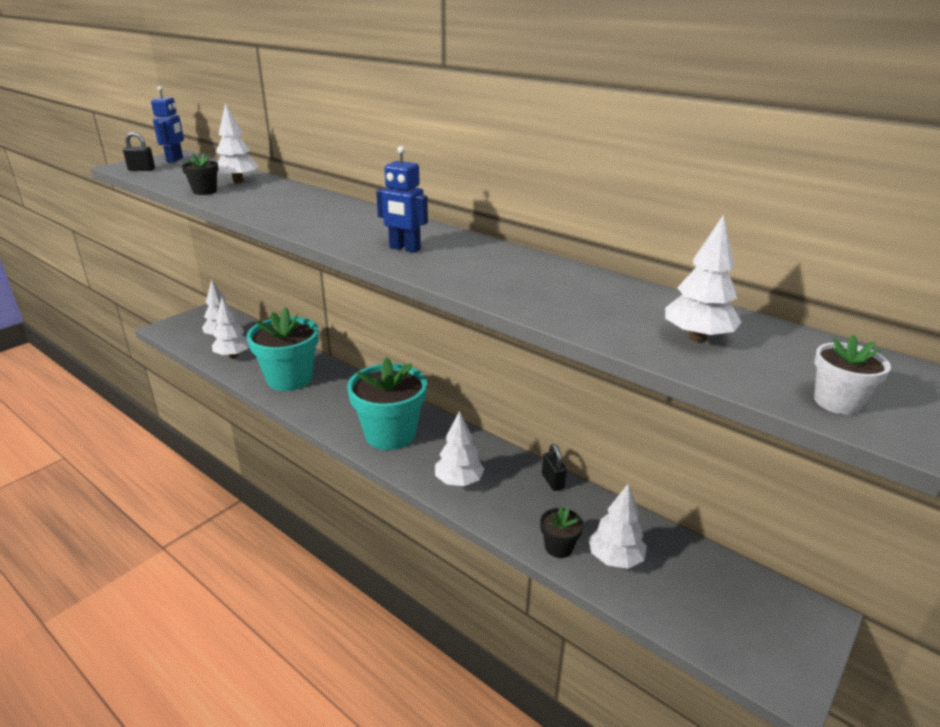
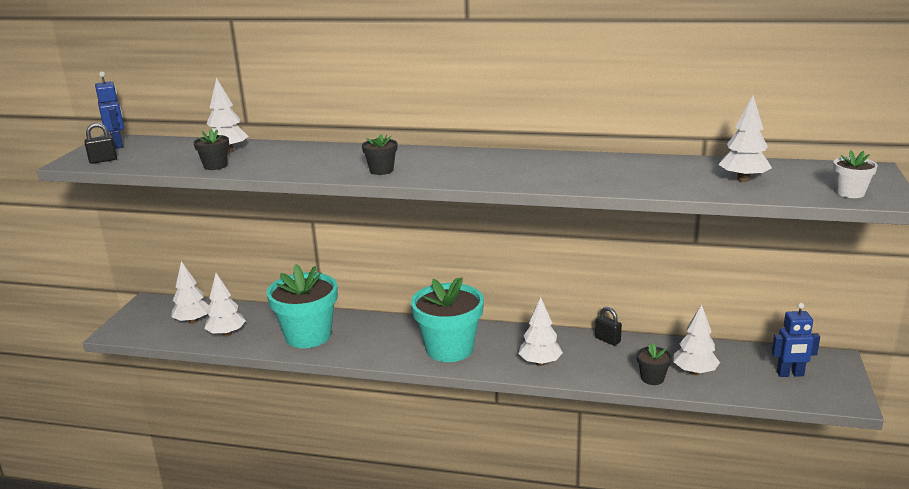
camera: 25 degrees left, 5 degrees down
(322, 227) = (381, 170): none -> black flower pot
(404, 249) = (476, 171): blue robot -> blue robot (790, 374)

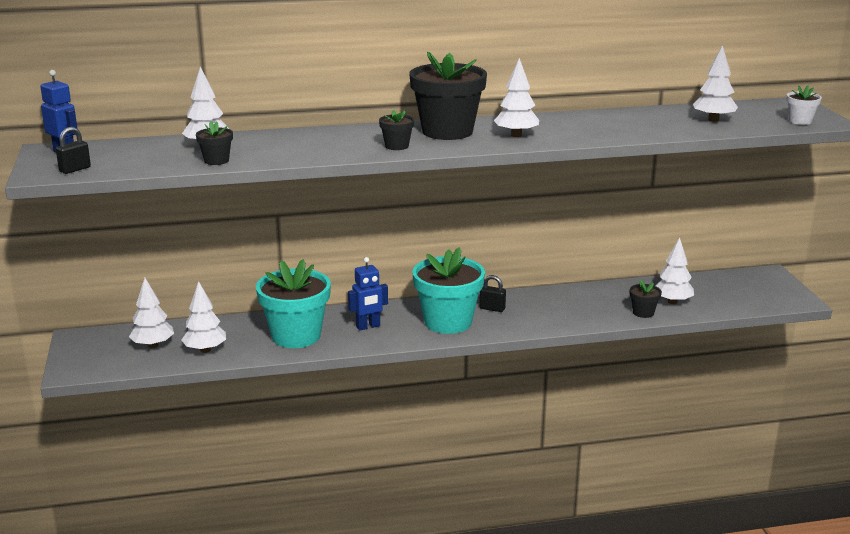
camera: 25 degrees left, 0 degrees up
(447, 161) = (447, 131): none -> black flower pot
(540, 363) = (540, 318): white tree -> white tree (516, 135)
(607, 340) = (581, 290): black padlock -> black padlock (492, 308)
(790, 374) = (745, 290): blue robot -> blue robot (368, 326)

